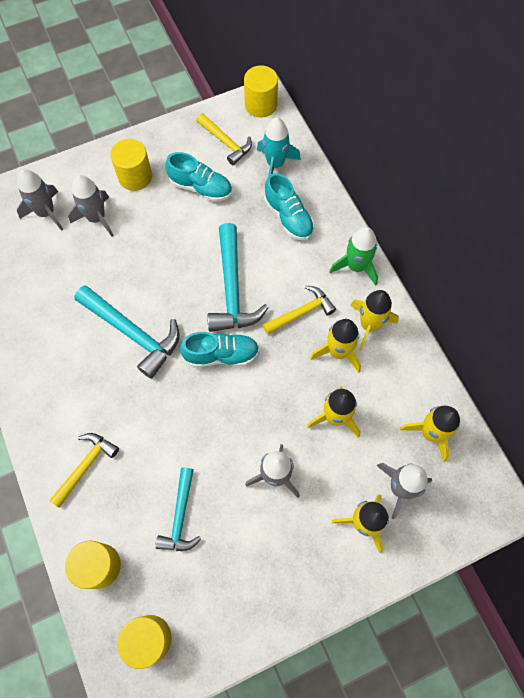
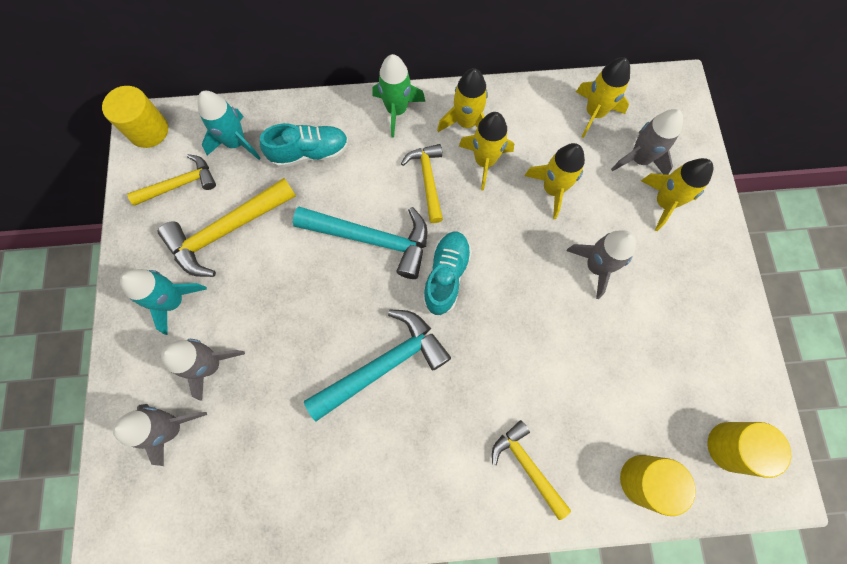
camera: 70 degrees left, 5 degrees up
(135, 176) = (174, 301): yellow cylinder -> turquoise rocket
(180, 516) = (612, 375): turquoise hammer -> none
(201, 187) = (227, 231): turquoise shoe -> yellow hammer

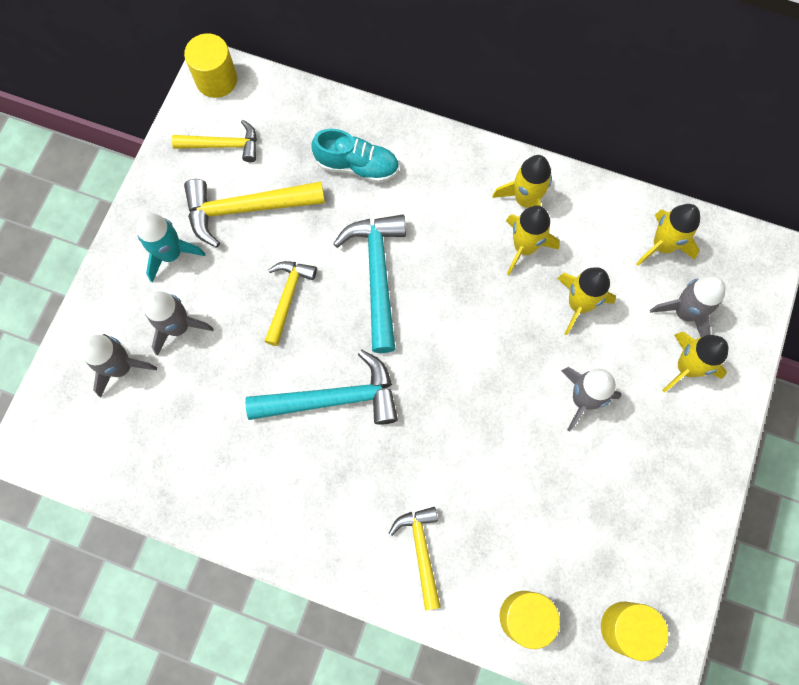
camera: 25 degrees right, 0 degrees up
(236, 143) = (292, 126): turquoise rocket -> none
(372, 239) = (377, 276): turquoise hammer -> turquoise hammer turned 135 degrees counterclockwise
(397, 110) = (462, 158): green rocket -> none
(428, 180) = (458, 242): yellow hammer -> yellow hammer (287, 298)
(446, 276) = (431, 342): turquoise shoe -> none

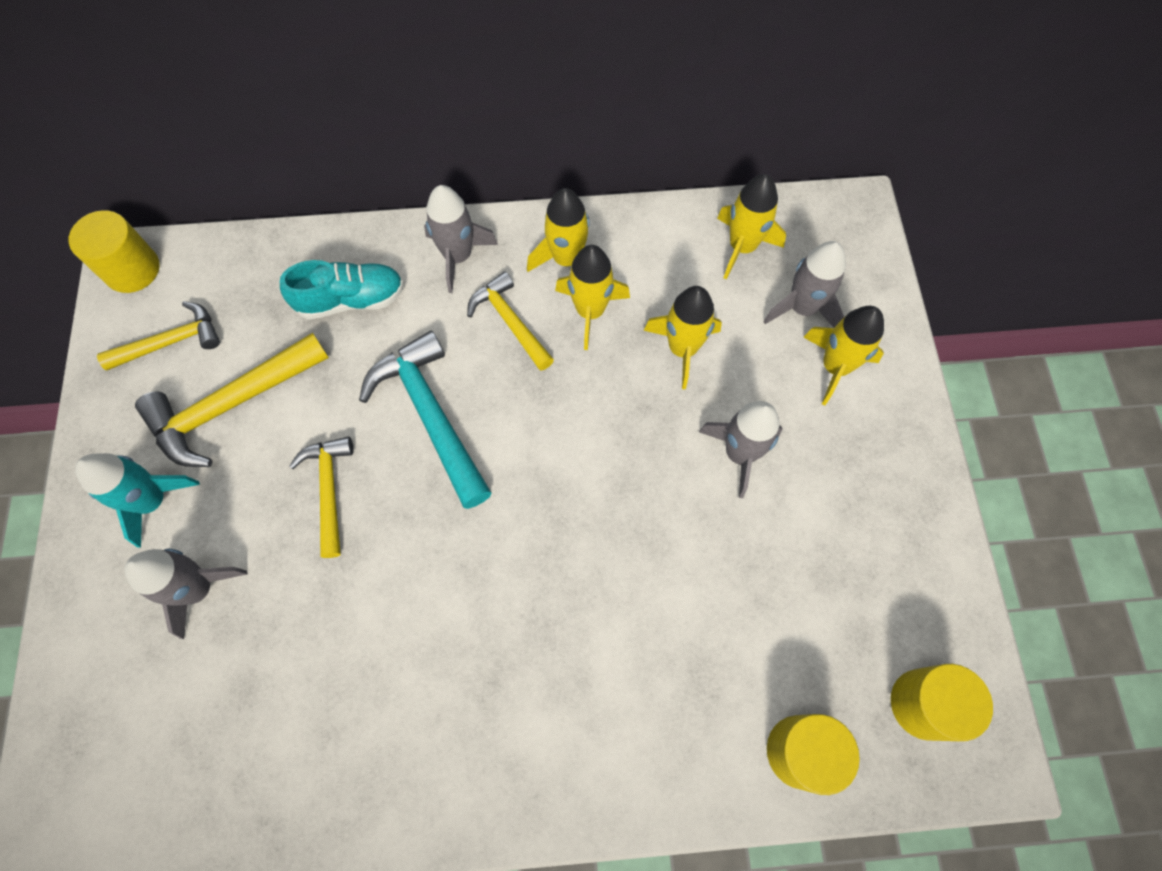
camera: 25 degrees left, 5 degrees down
(121, 367) = (139, 677): grey rocket -> grey rocket (458, 257)
(333, 398) = (440, 589): turquoise hammer -> none
(421, 551) = (636, 731): yellow hammer -> yellow hammer (510, 322)

